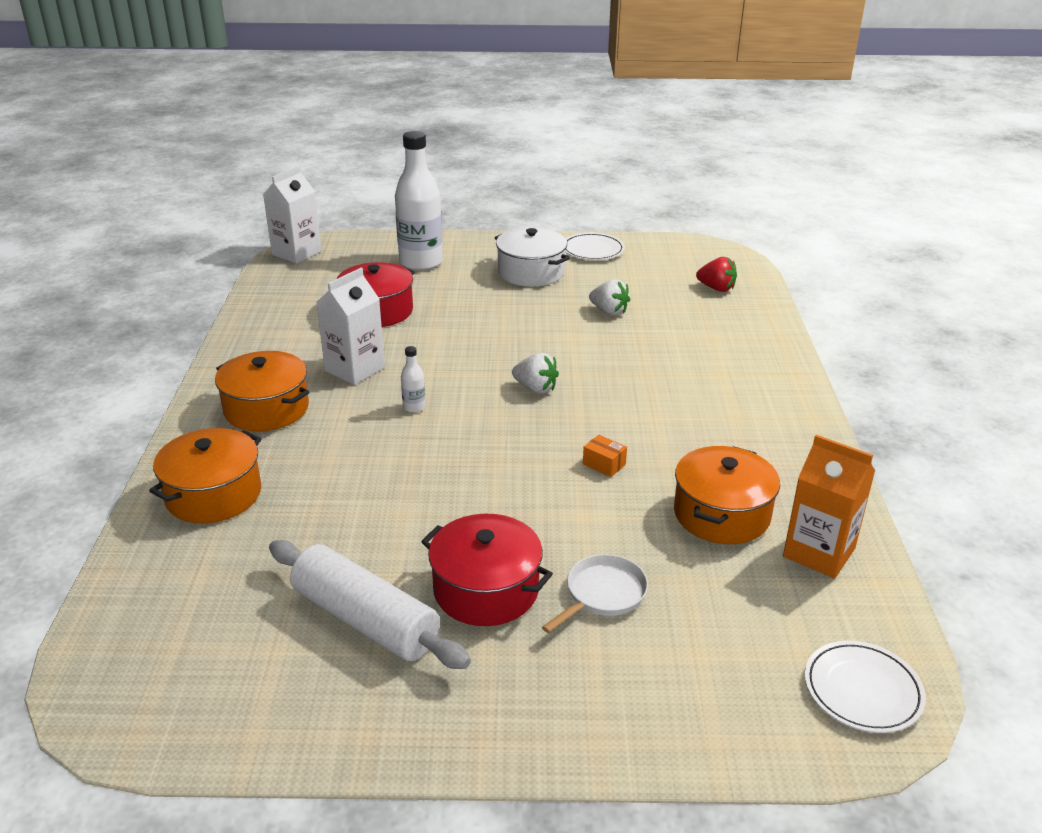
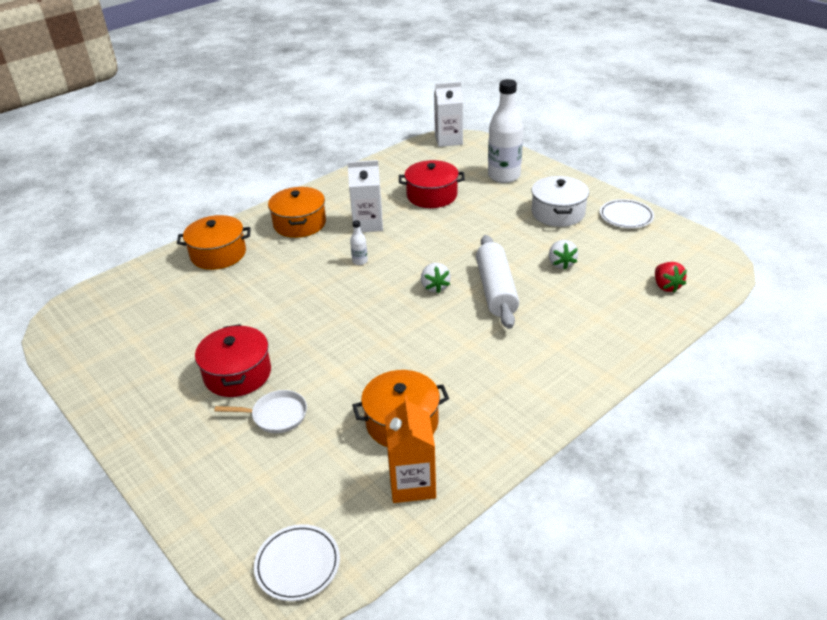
camera: 50 degrees right, 5 degrees up
(365, 620) = (177, 351): white rolling pin -> white rolling pin (495, 290)
(604, 464) = (393, 352): orange box -> none

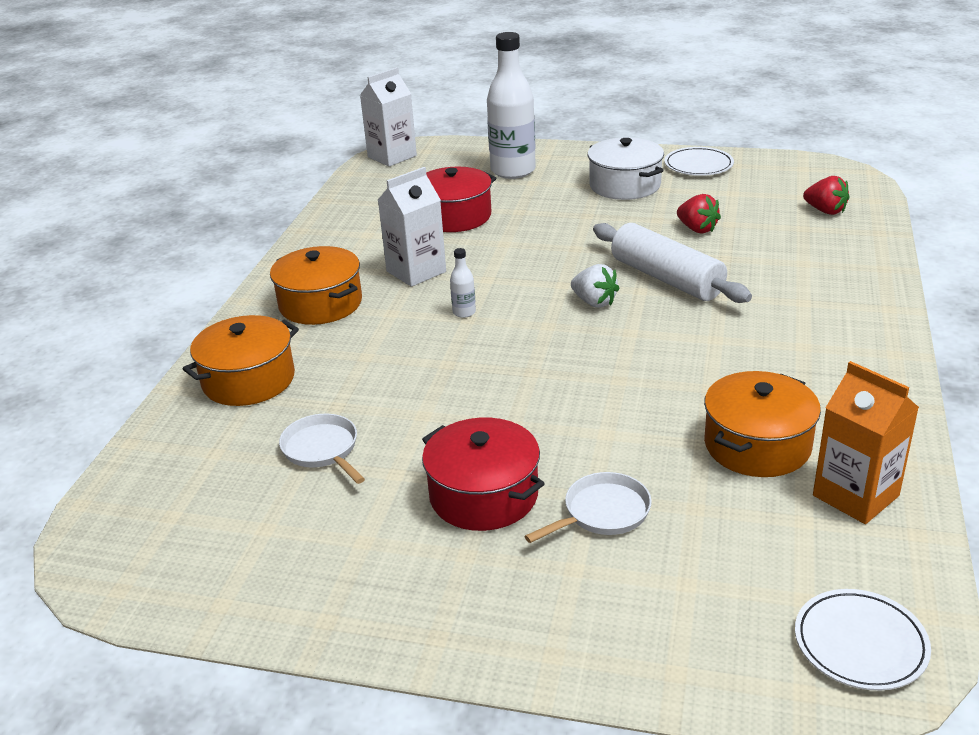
camera: 35 degrees left, 5 degrees down
(203, 310) = (322, 450): none -> white pan
(561, 263) = (697, 229): white strawberry -> red strawberry

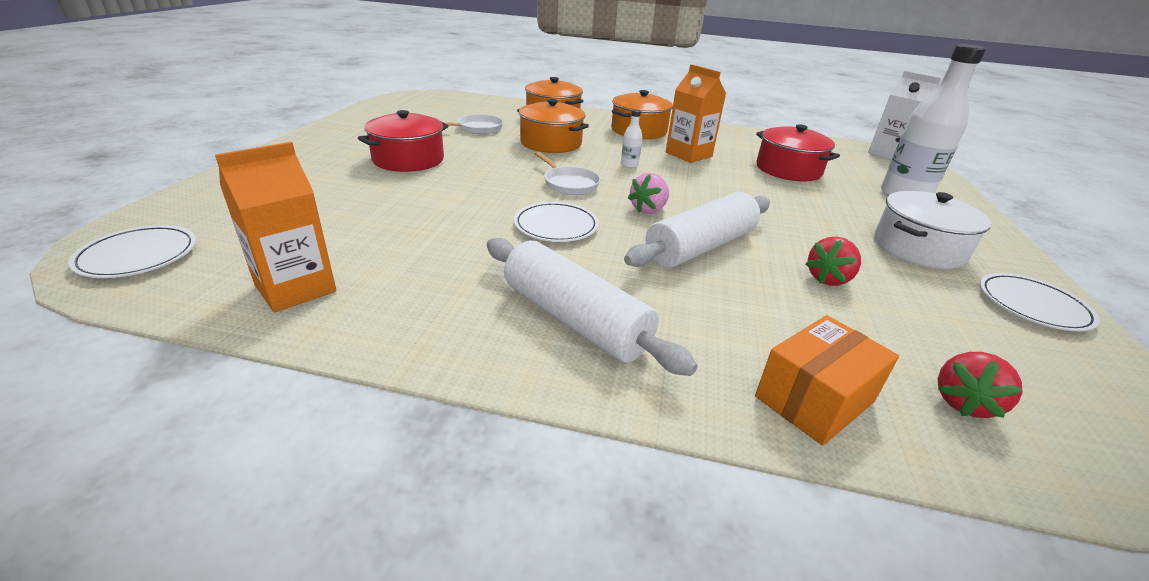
camera: 85 degrees right, 0 degrees up
(416, 271) = (688, 154): white carton -> orange carton
(594, 302) = (648, 210): white strawberry -> pink strawberry
(602, 513) = (364, 188): white pan -> white pan (569, 183)
(655, 355) = (556, 226): none -> white plate
(757, 445) = (401, 252): orange pot -> orange pot (551, 143)
(817, 338) = (575, 319): none -> white rolling pin
(852, 254) = (814, 399): none -> orange box

